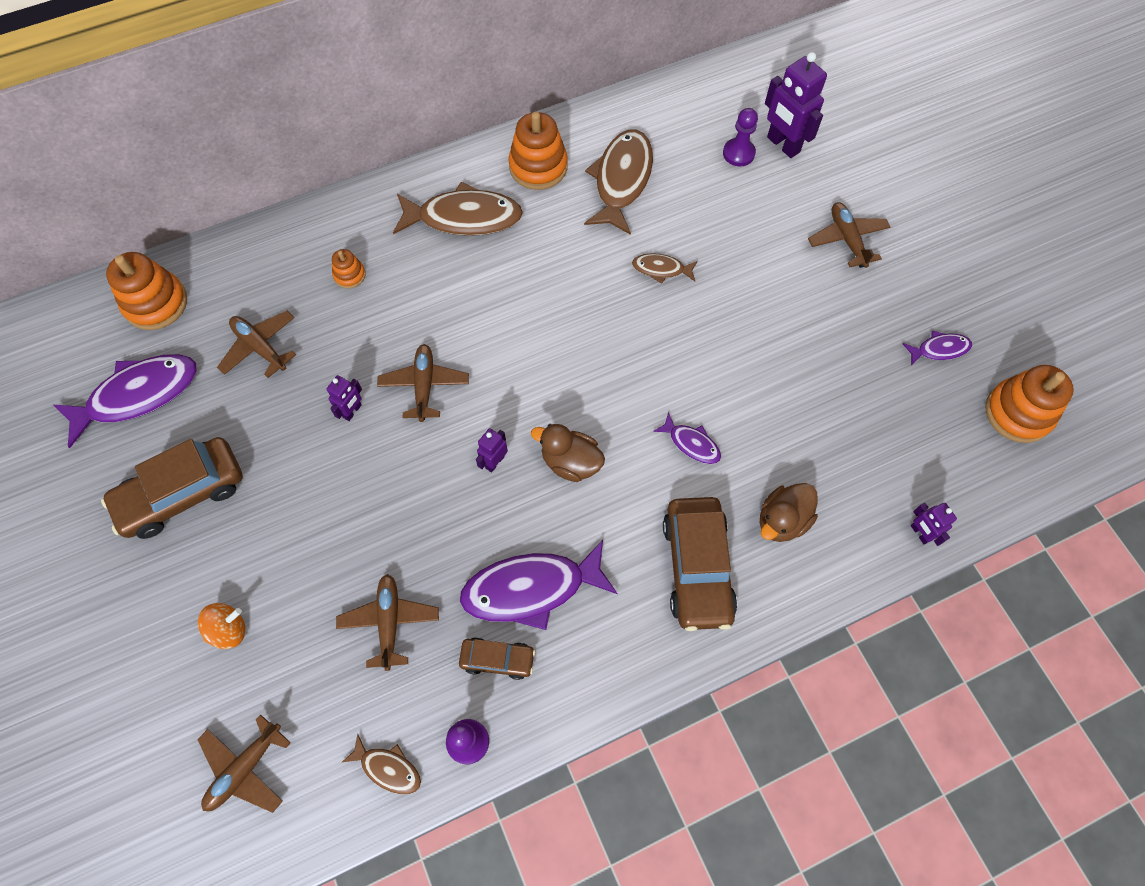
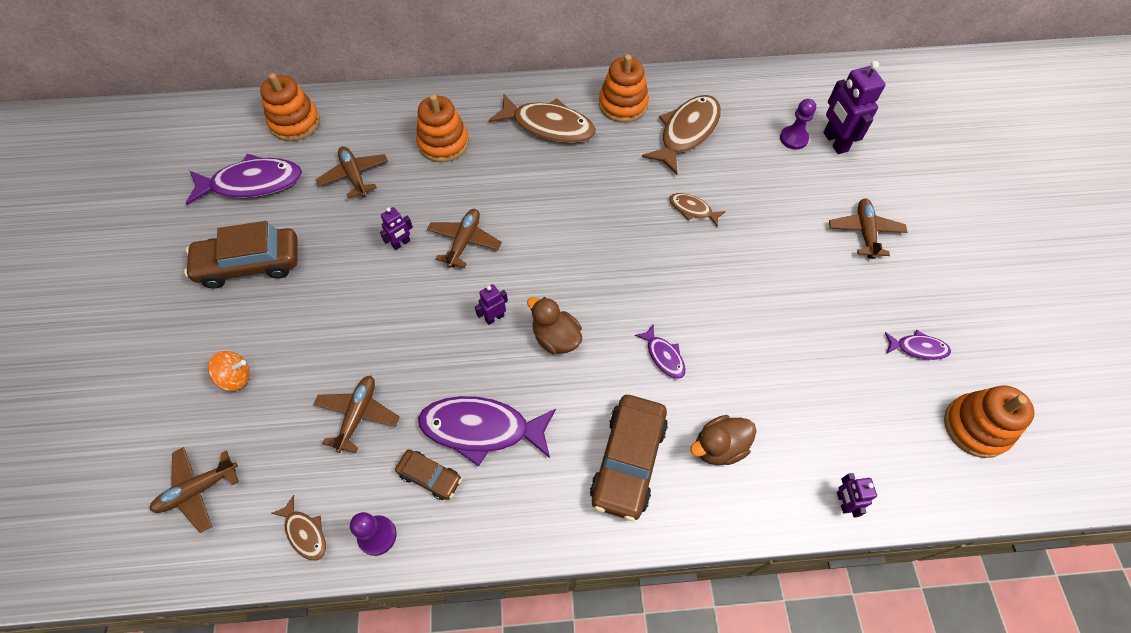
camera: 20 degrees right, 5 degrees down
(349, 275) = (443, 143): orange stacking toy -> orange stacking toy, size x1.94

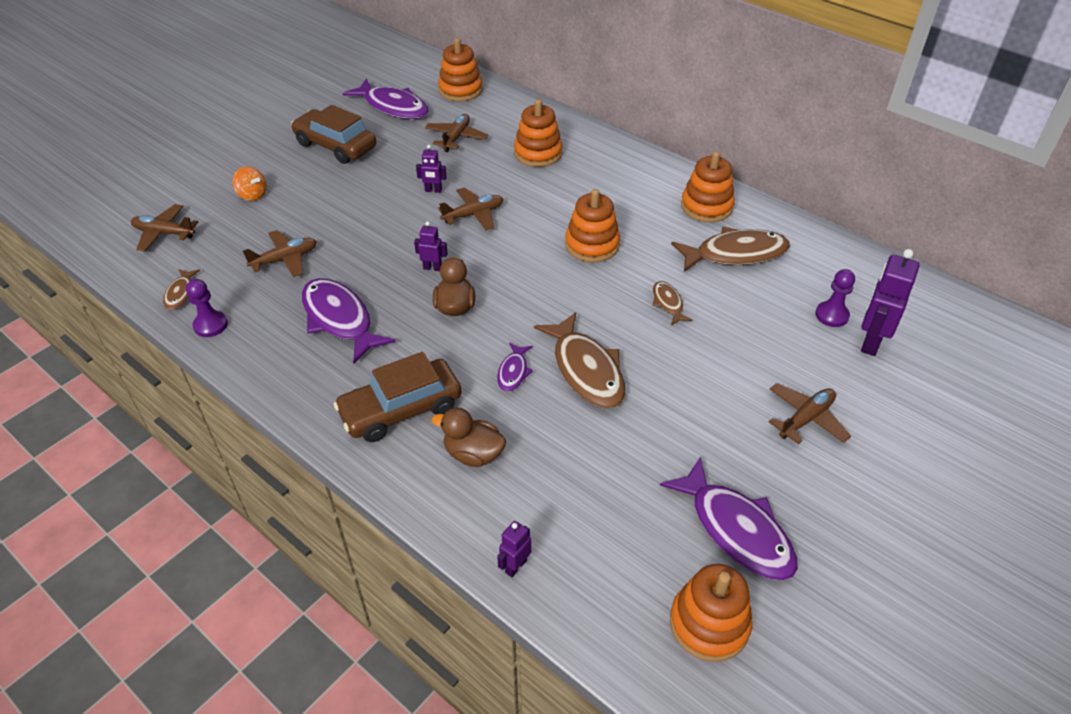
camera: 45 degrees right, 15 degrees down
(430, 477) = (277, 320): brown car -> none
(548, 126) = (627, 186): brown fish -> brown fish (586, 370)
(586, 200) = (592, 245): none -> orange stacking toy
(918, 348) = (736, 529): purple fish -> purple fish, size x2.02

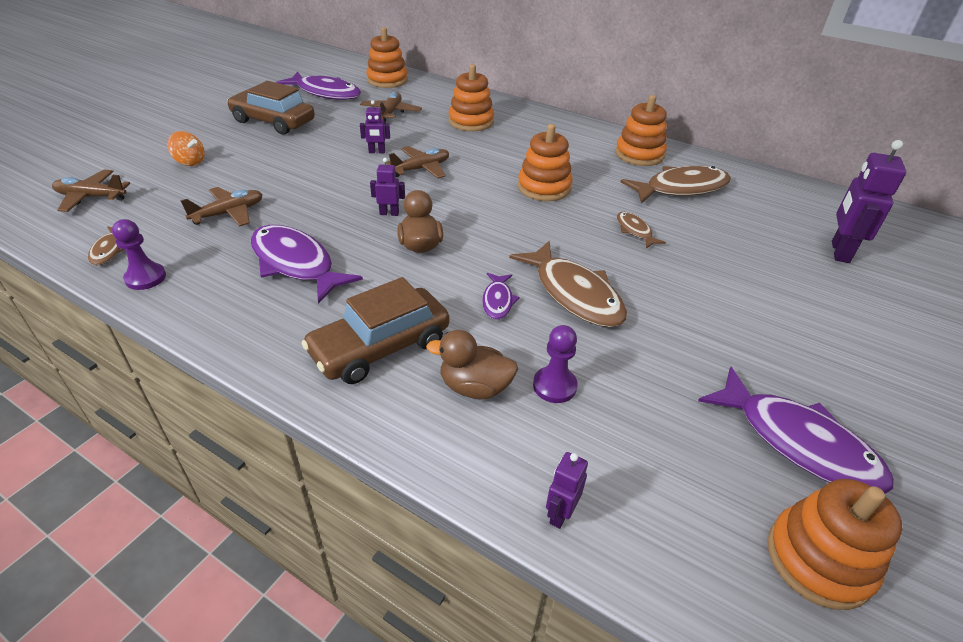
camera: 10 degrees left, 5 degrees down
(806, 419) = (814, 323): brown plane -> none
(831, 315) = (792, 232): purple pawn -> purple pawn (554, 386)

